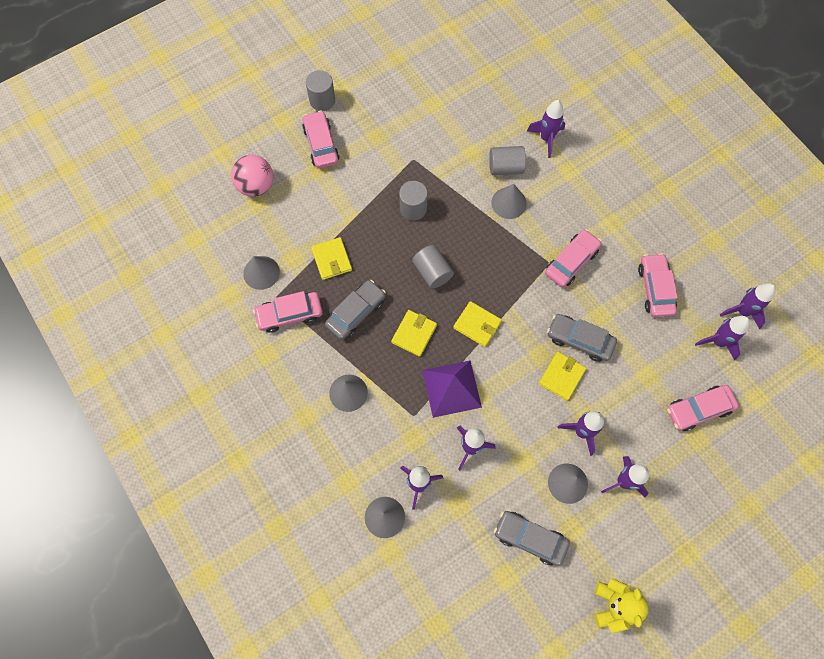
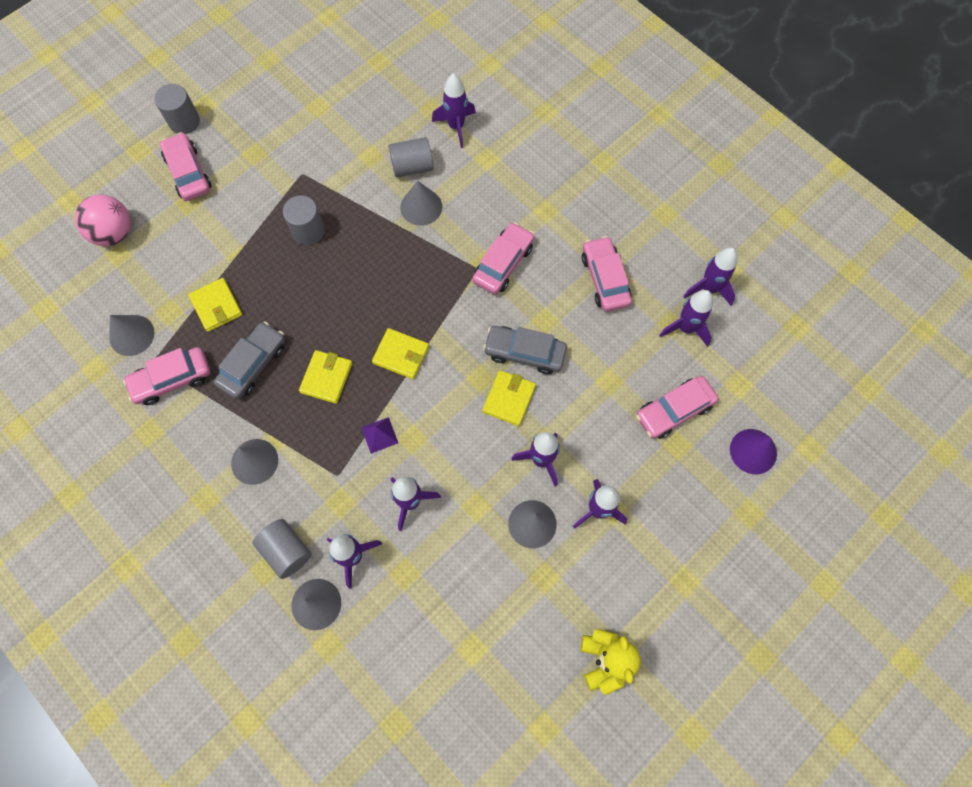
camera: 10 degrees left, 0 degrees up
(432, 272) = (340, 301): grey cylinder -> grey cylinder (286, 551)
(452, 388) = (379, 435): purple pyramid -> purple pyramid, size x0.48
(530, 538) = (495, 598): grey car -> none
(761, 455) = (753, 451): none -> purple cone

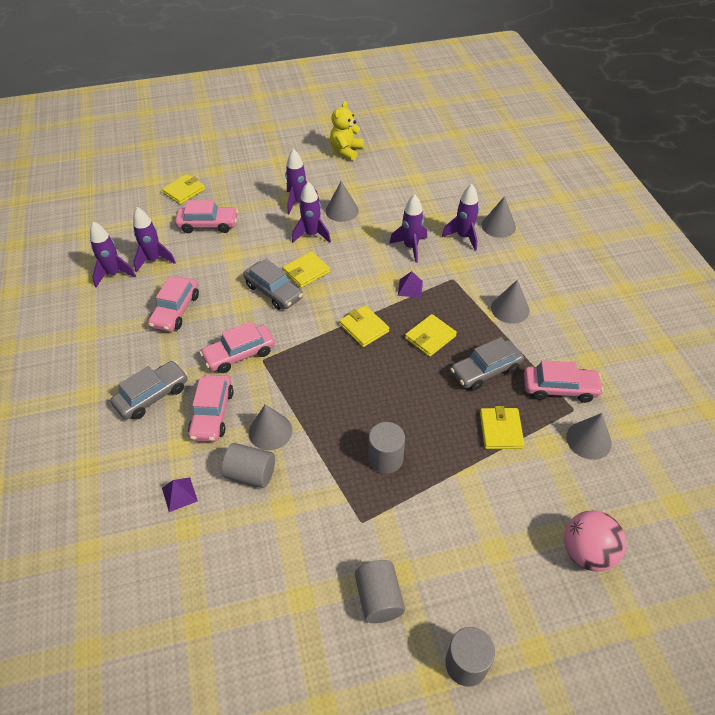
camera: 150 degrees left, 20 degrees down
(188, 173) = (483, 586): pink car -> pink car (212, 414)
(286, 551) = (507, 255): grey cylinder -> grey cylinder (379, 598)
(456, 127) = (179, 494): purple rocket -> purple pyramid
(547, 187) = (152, 396): none -> grey car
(753, 451) = (184, 191): purple cone -> yellow wallet

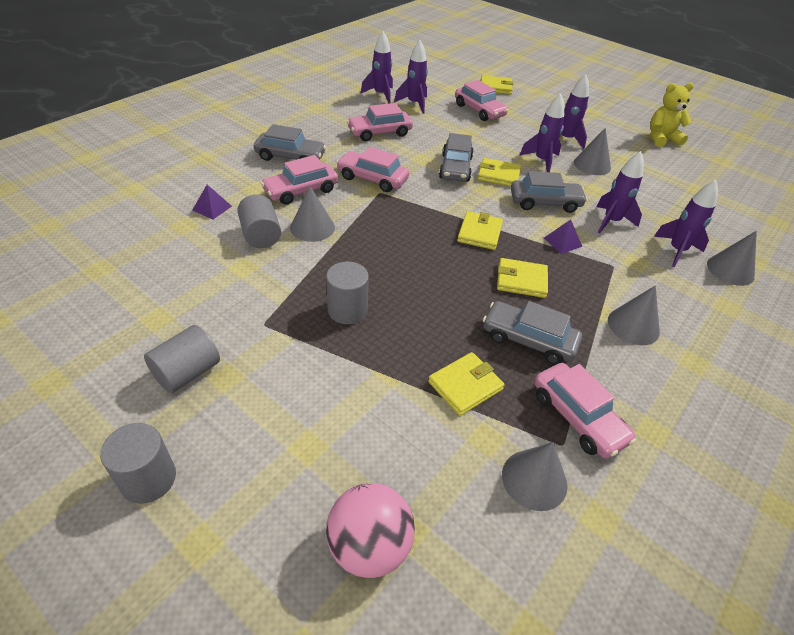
camera: 50 degrees right, 5 degrees down
(361, 268) = (545, 203): none -> grey car

